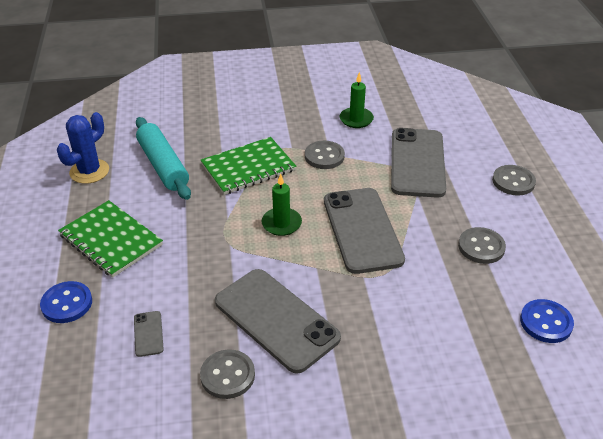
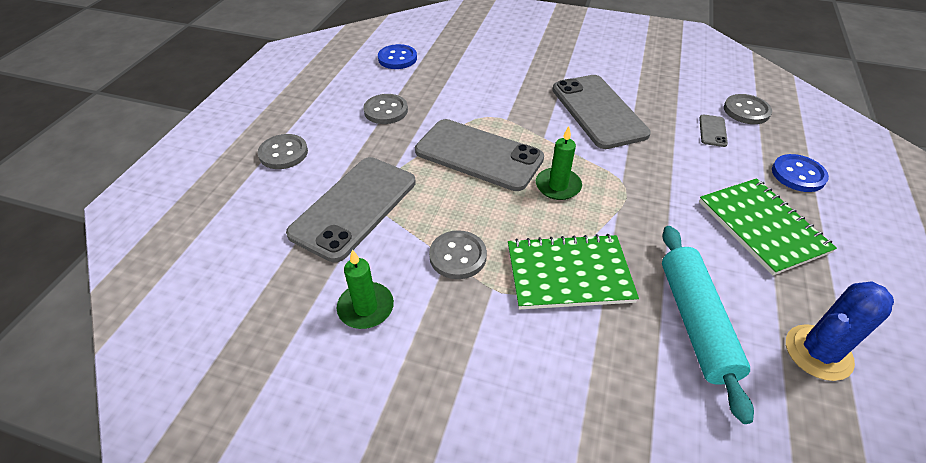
camera: 155 degrees left, 5 degrees up
(227, 375) = (648, 91): grey button -> grey button (746, 111)
(362, 230) = (479, 155): grey phone -> grey phone turned 75 degrees counterclockwise

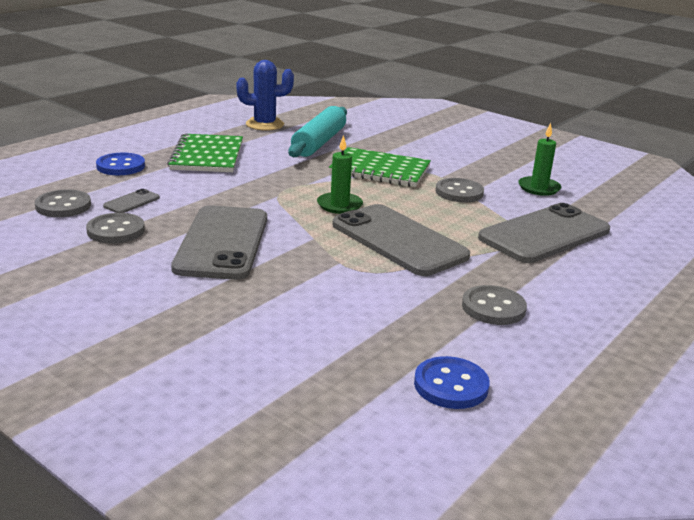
camera: 160 degrees left, 20 degrees down
(283, 153) = (632, 293): grey button -> grey button (116, 230)

